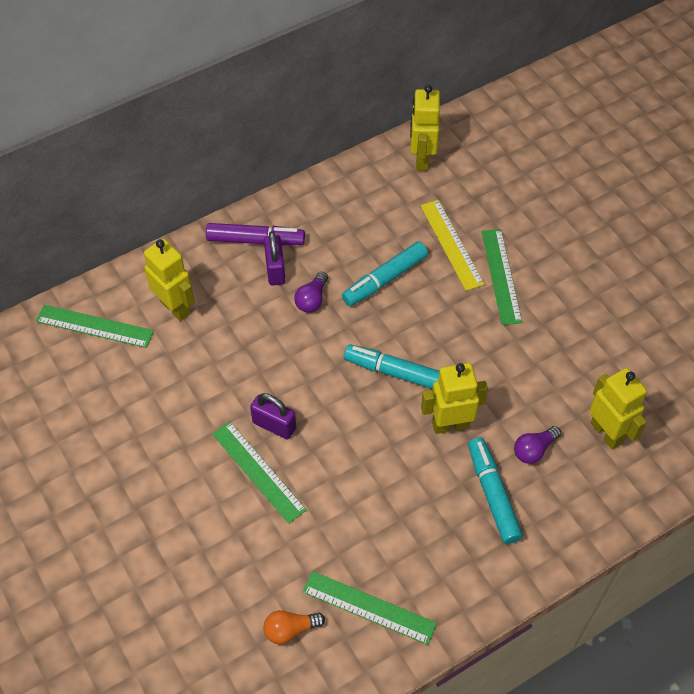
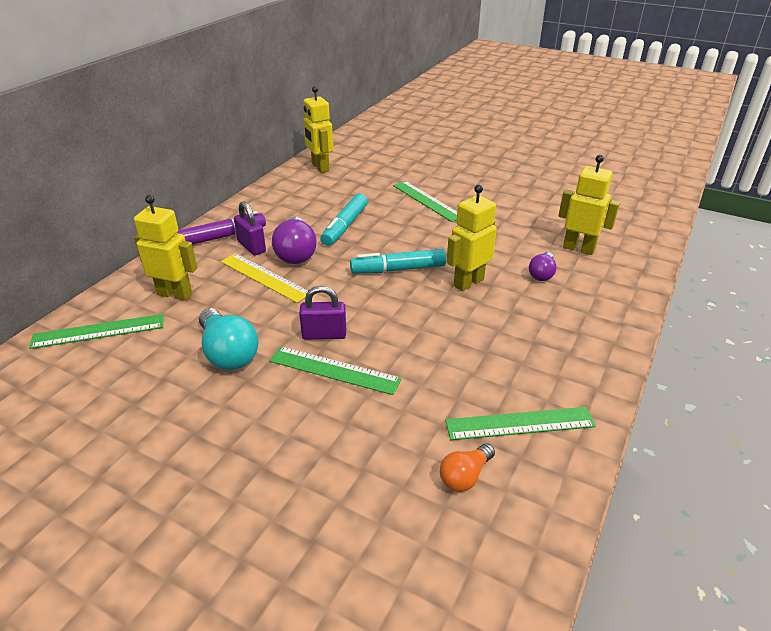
camera: 30 degrees left, 20 degrees down
(184, 406) = (228, 353): none -> turquoise light bulb
(312, 299) = (296, 253): purple light bulb -> purple light bulb, size x1.70
(451, 244) = (378, 197): yellow ruler -> yellow ruler (264, 277)
(492, 494) = (540, 309): turquoise marker -> none

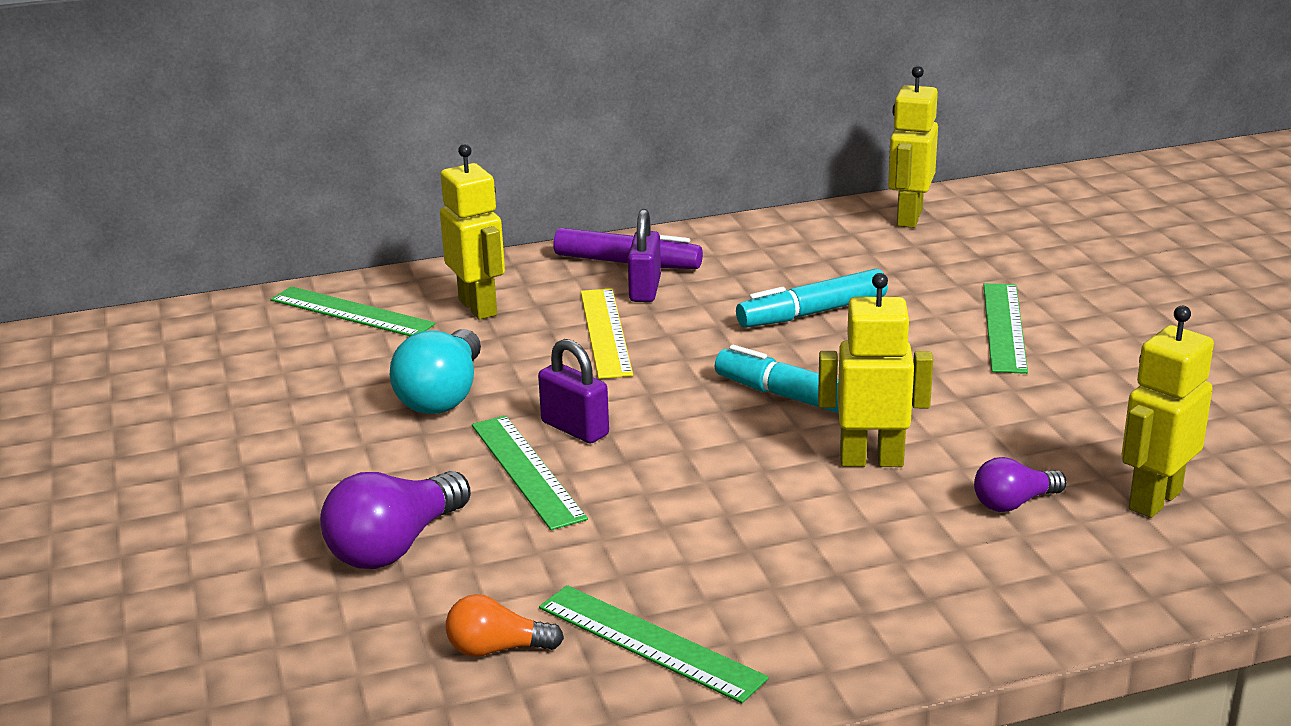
camera: 45 degrees right, 10 degrees down
(296, 253) = (690, 320): purple light bulb -> purple light bulb (395, 546)
(578, 248) = (1154, 500): yellow robot -> yellow robot turned 120 degrees counterclockwise

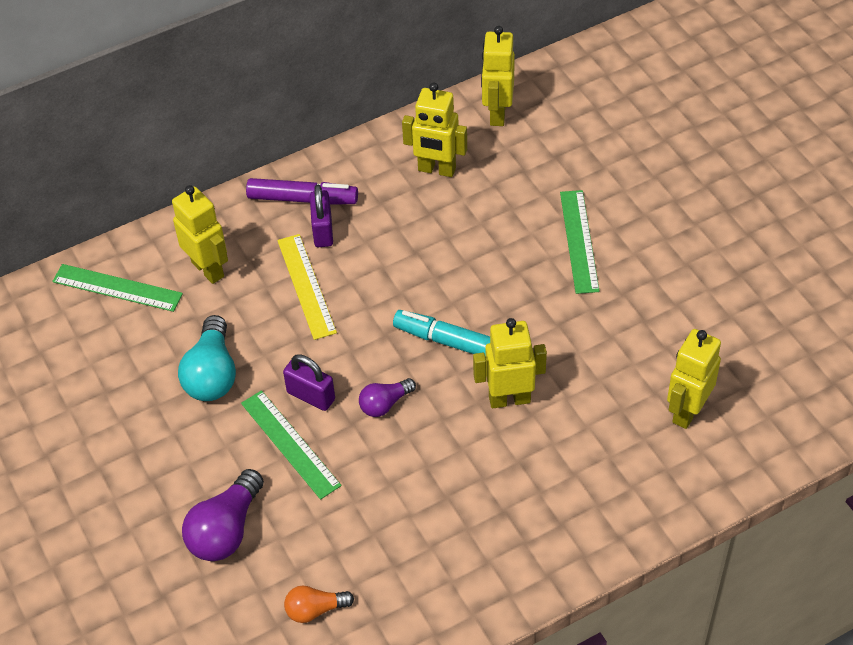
camera: 10 degrees left, 25 degrees up
(650, 642) = (404, 589): green ruler -> none
(812, 313) = (446, 243): turquoise marker -> none
(815, 254) = (436, 170): none -> yellow robot
(1014, 503) = (602, 427): purple light bulb -> purple light bulb (385, 404)

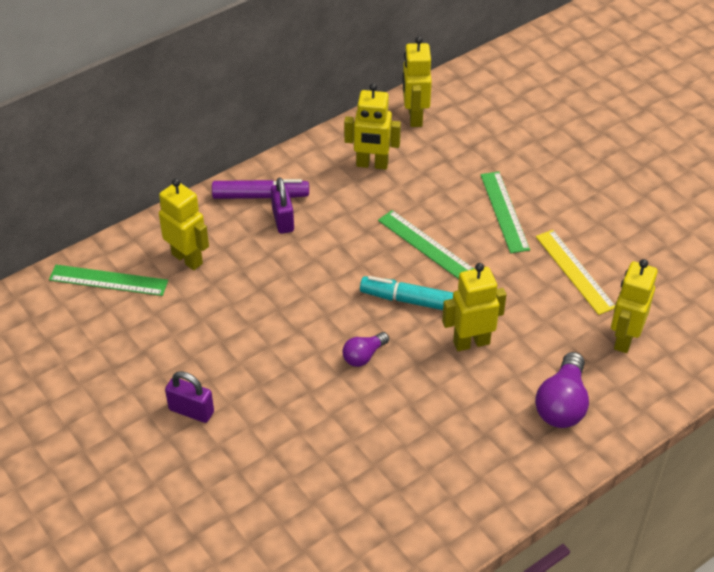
camera: 10 degrees left, 5 degrees down
(212, 374) = (206, 344): turquoise light bulb -> none
(226, 530) = (241, 474): purple light bulb -> purple light bulb (562, 404)
(290, 444) = (286, 396): green ruler -> green ruler (425, 245)
(306, 286) = (277, 265): yellow ruler -> yellow ruler (575, 271)
(311, 396) = (297, 355): purple padlock -> purple padlock (191, 411)
(315, 609) = (334, 534): orange light bulb -> none

